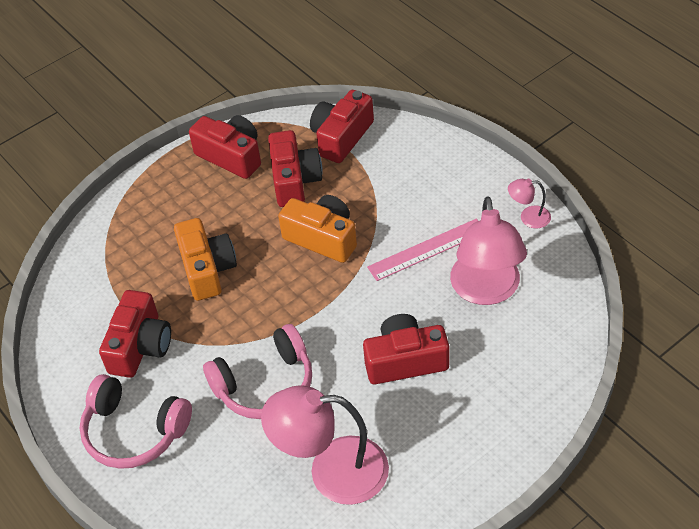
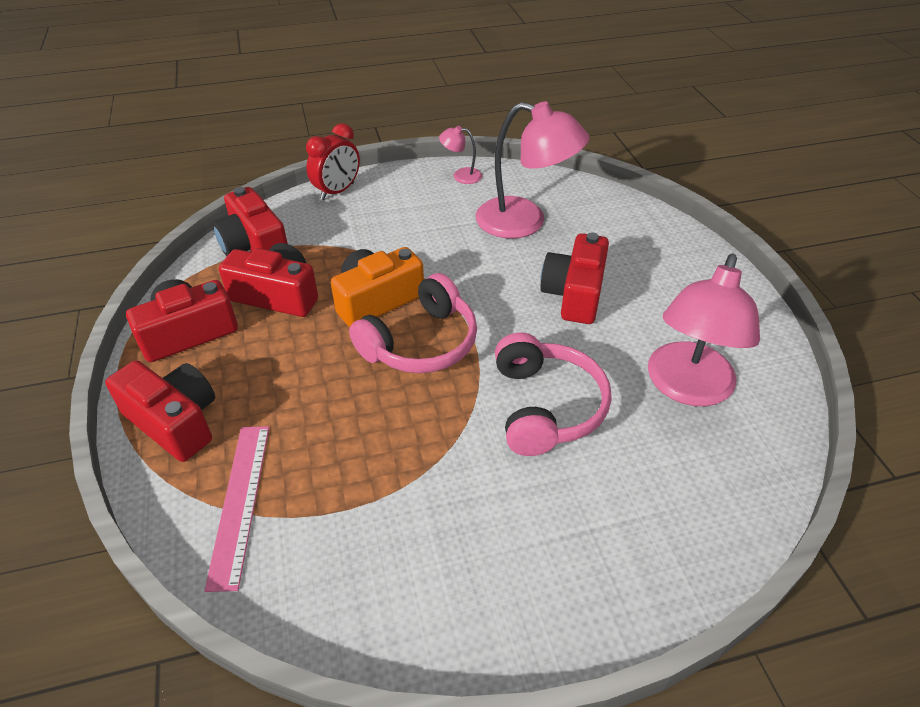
camera: 70 degrees left, 5 degrees down
(134, 432) = (549, 562): pink headphones -> pink headphones (421, 343)
(140, 346) = (412, 513): red camera -> red camera (175, 421)
(207, 269) = (340, 407): orange camera -> none
(427, 250) = (450, 239): pink ruler -> pink ruler (240, 502)
(444, 148) = (337, 191): none -> red clock
(528, 217) = (461, 175): pink lamp -> pink lamp turned 75 degrees clockwise

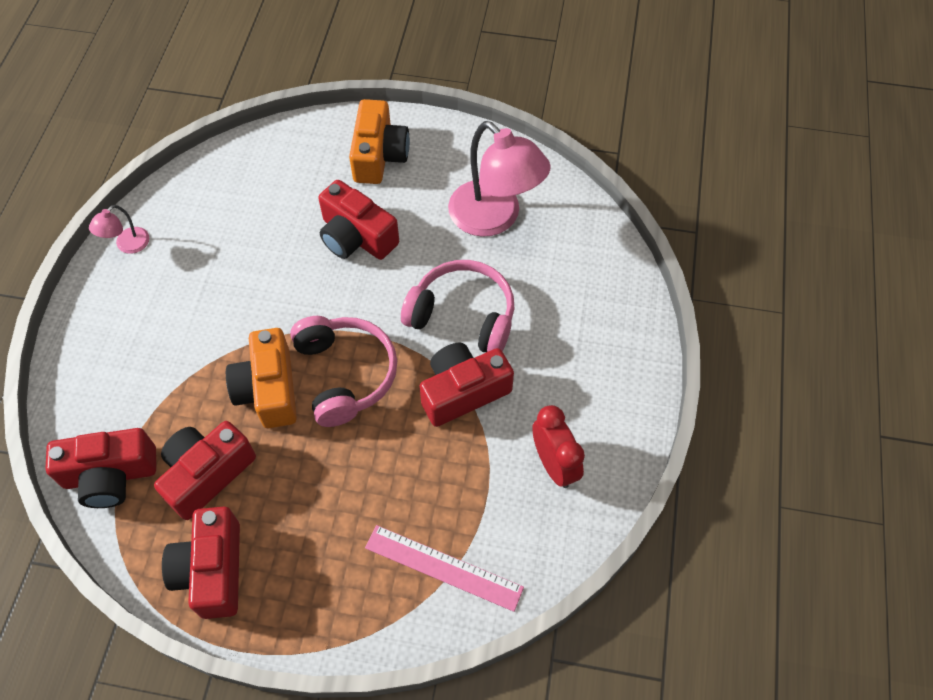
camera: 65 degrees left, 15 degrees up
(175, 421) = (327, 604): red camera -> red camera (463, 391)
(337, 191) = (70, 367): red clock -> red clock (554, 464)
(524, 222) = (239, 227): pink lamp -> none
(677, 274) = (379, 155): none -> orange camera

